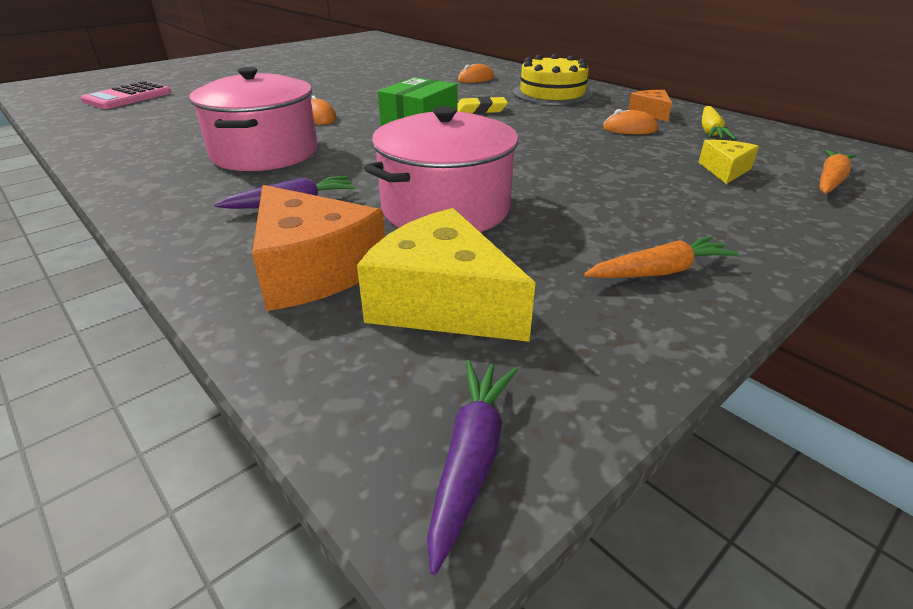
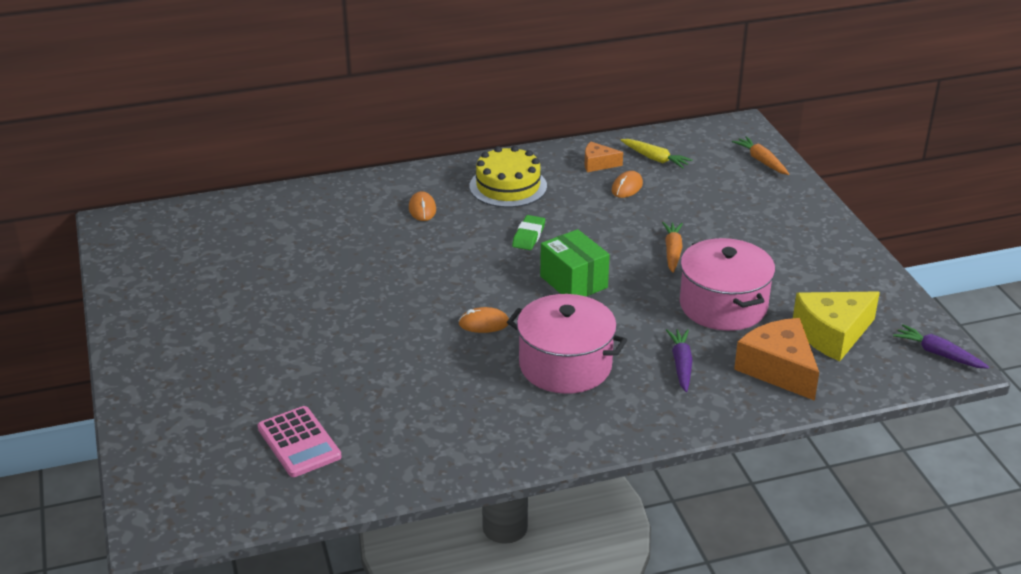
camera: 65 degrees left, 0 degrees up
(312, 269) = (778, 369): orange cheese -> orange cheese turned 105 degrees counterclockwise
(480, 110) = (528, 236): yellow eraser -> green eraser
(659, 272) = (833, 262): orange carrot -> orange carrot (672, 252)
(725, 170) = (725, 186): yellow cheese -> none

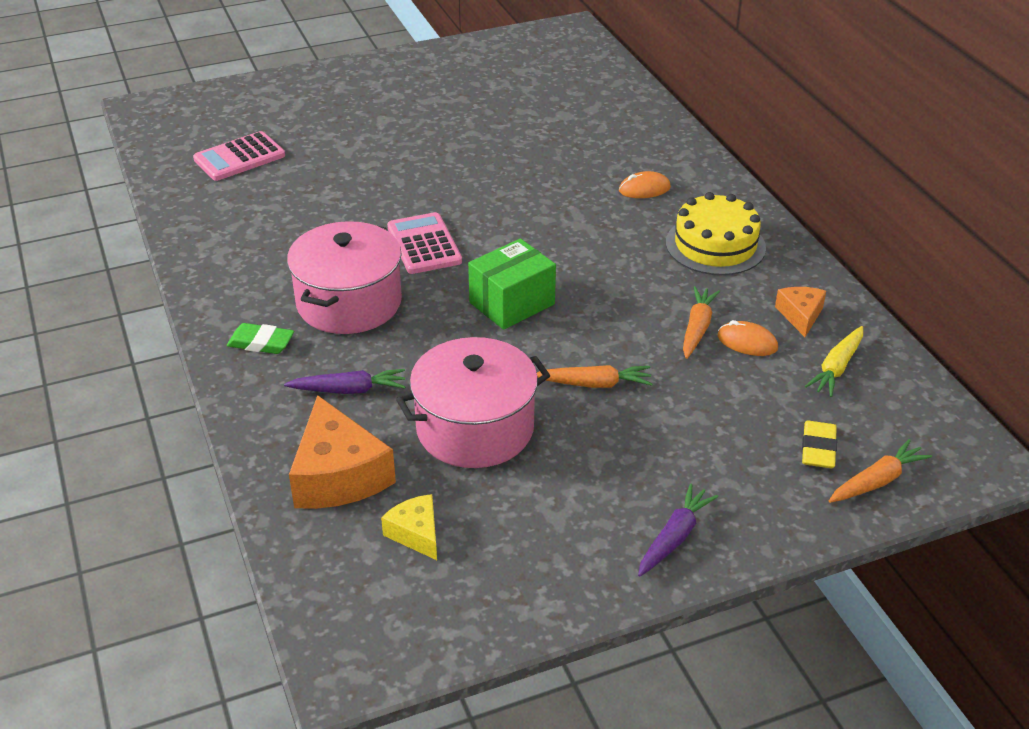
camera: 85 degrees right, 5 degrees up
(484, 323) = (424, 244): orange mouse -> pink calculator
(528, 236) = (605, 266): green eraser -> green eraser (261, 343)
(610, 204) = (697, 328): none -> orange carrot
(734, 176) = (818, 449): none -> yellow eraser
(778, 369) = (338, 475): orange cheese -> orange cheese turned 105 degrees clockwise
(832, 334) = (416, 533): yellow cheese -> yellow cheese, size x0.54
(938, 354) = (371, 651): purple carrot -> purple carrot (674, 537)

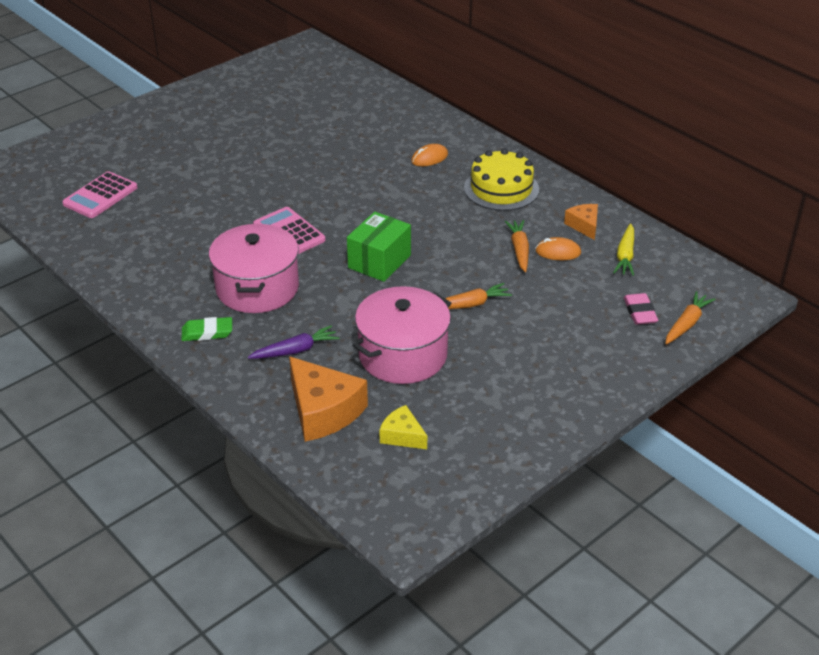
camera: 20 degrees left, 0 degrees up
(674, 537) = (577, 392): purple carrot -> none
(818, 449) = (640, 312): yellow eraser -> pink eraser

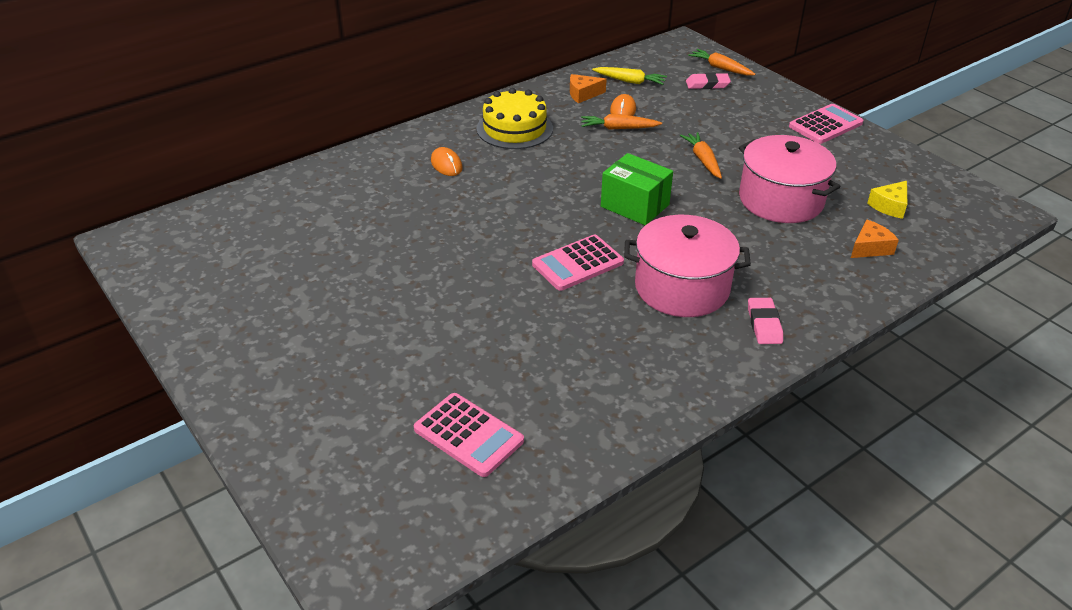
camera: 85 degrees left, 0 degrees up
(207, 332) = (764, 324): green eraser -> pink eraser
(295, 350) = (785, 263): purple carrot -> none
(323, 411) = (870, 248): orange cheese -> orange cheese, size x0.54
(571, 402) = (825, 125): none -> pink calculator

